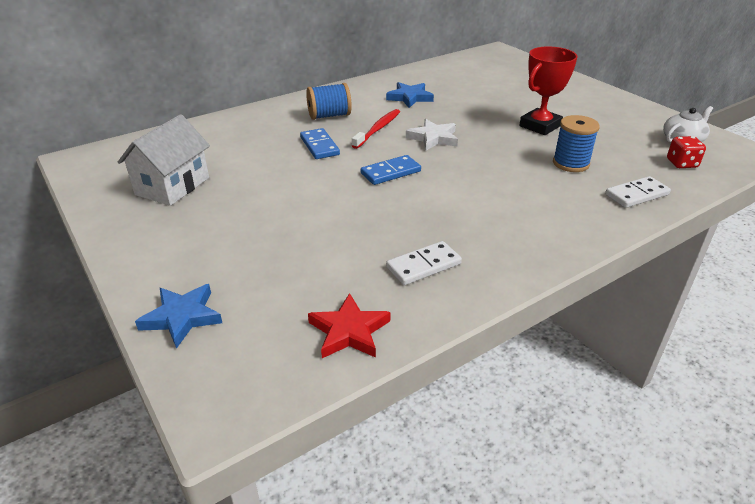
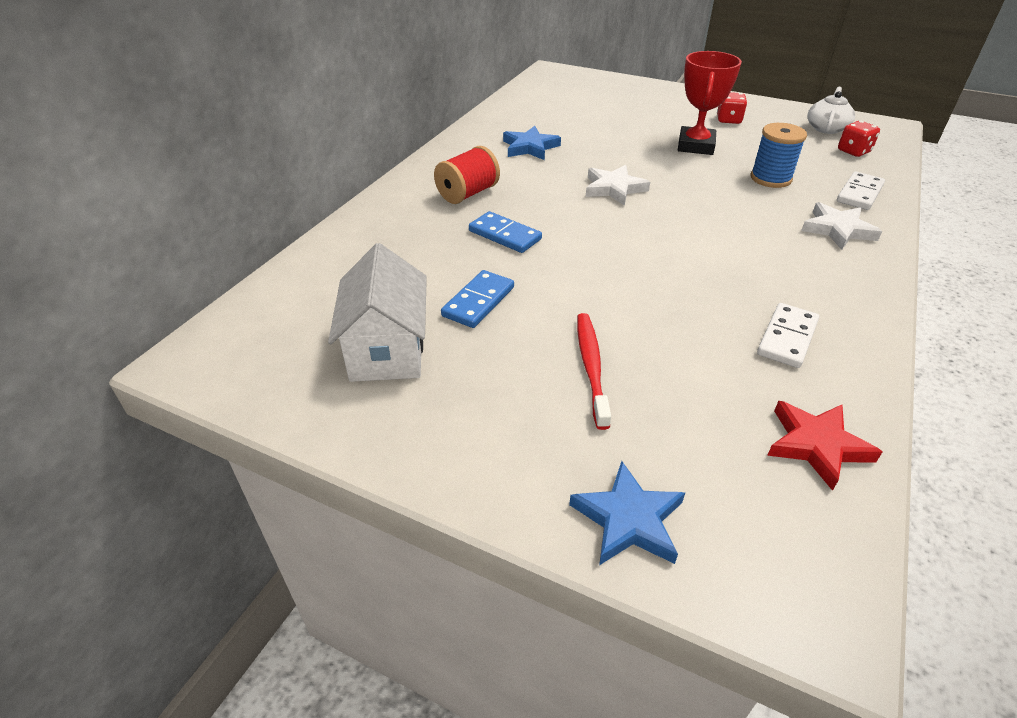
camera: 30 degrees left, 5 degrees up
(329, 116) = (467, 193): blue spool -> red spool
(378, 129) = (543, 194): red toothbrush -> red toothbrush (591, 367)
(390, 172) = (622, 242): blue domino -> blue domino (478, 301)
(575, 213) = (837, 229): none -> white star
(597, 114) = (728, 120): none -> red dice

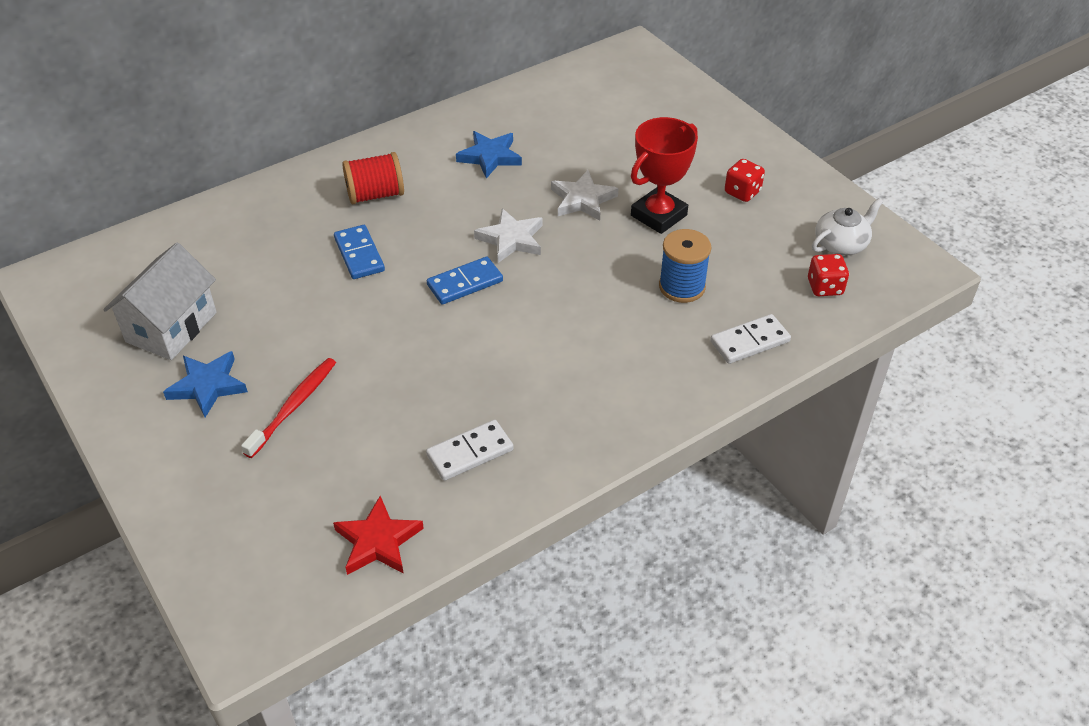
camera: 30 degrees right, 5 degrees up
(478, 301) = (273, 312): blue domino -> blue domino (465, 283)
(628, 519) = (197, 523): blue star -> blue star (208, 386)
(837, 229) = (665, 372): white star -> white star (582, 199)

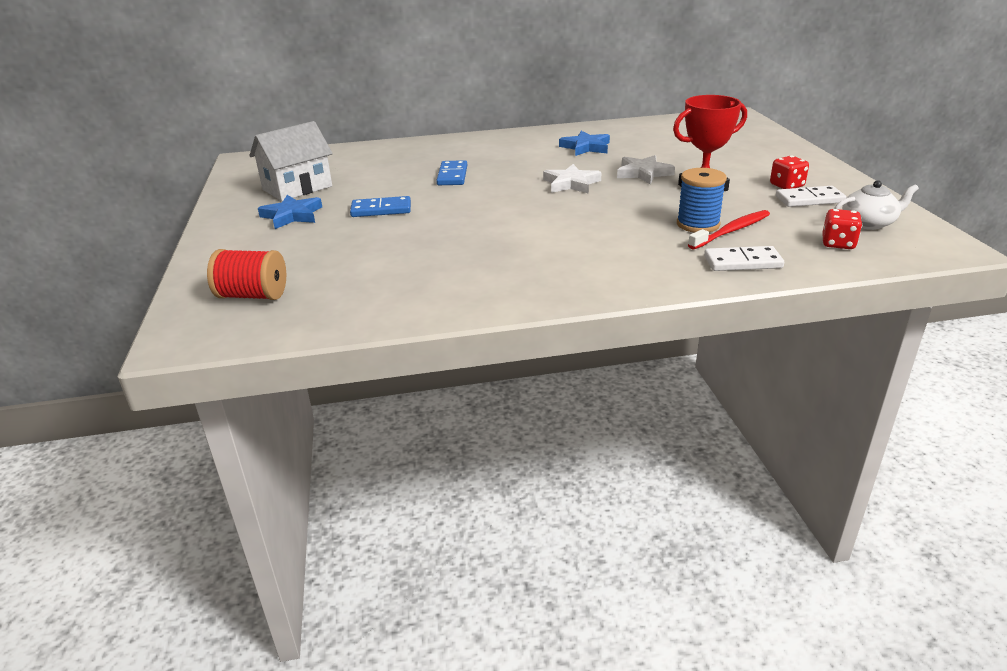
camera: 25 degrees right, 15 degrees down
(294, 406) = (339, 234): red toothbrush -> red toothbrush (731, 231)
(375, 195) = (488, 153): red spool -> red spool (253, 295)
(378, 541) = (330, 311): red star -> none
(465, 283) = (517, 198): blue domino -> blue domino (381, 210)
(470, 453) = (446, 279): white domino -> white domino (809, 199)

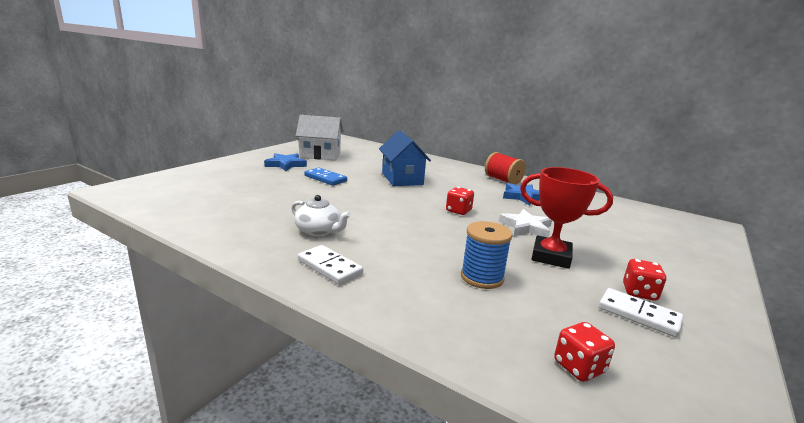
camera: 40 degrees right, 10 degrees down
(253, 295) = (179, 187): red spool -> red spool (503, 180)
(452, 176) = (402, 179): blue domino -> blue house
(571, 183) = (458, 211): white star -> red dice
(731, 231) = (498, 297): red toothbrush -> none
(742, 262) = (447, 323): white domino -> white domino (329, 267)
(869, 223) = (664, 371): white teapot -> white teapot (319, 231)

